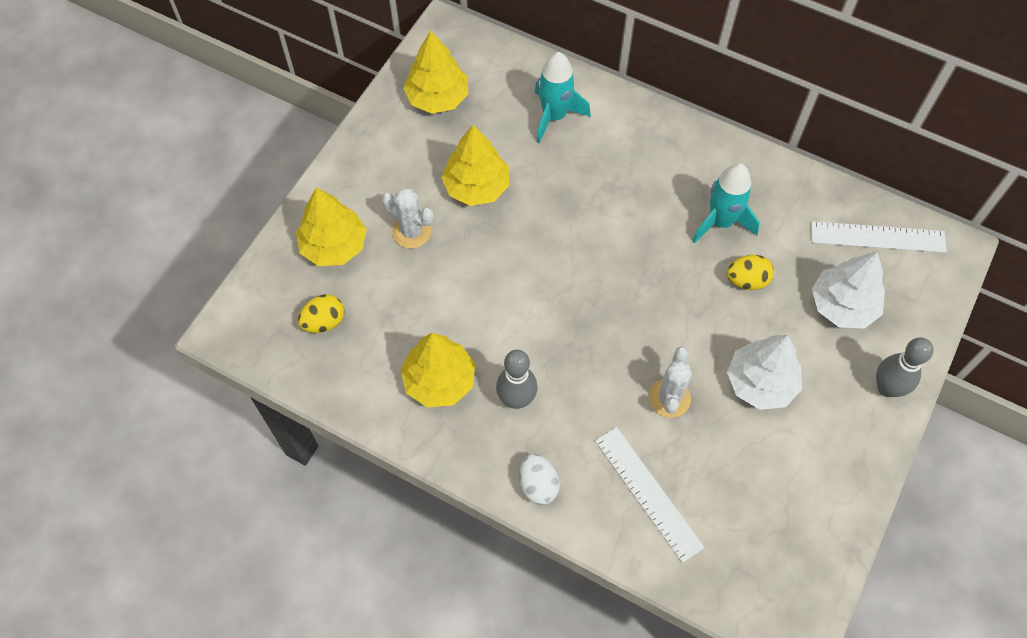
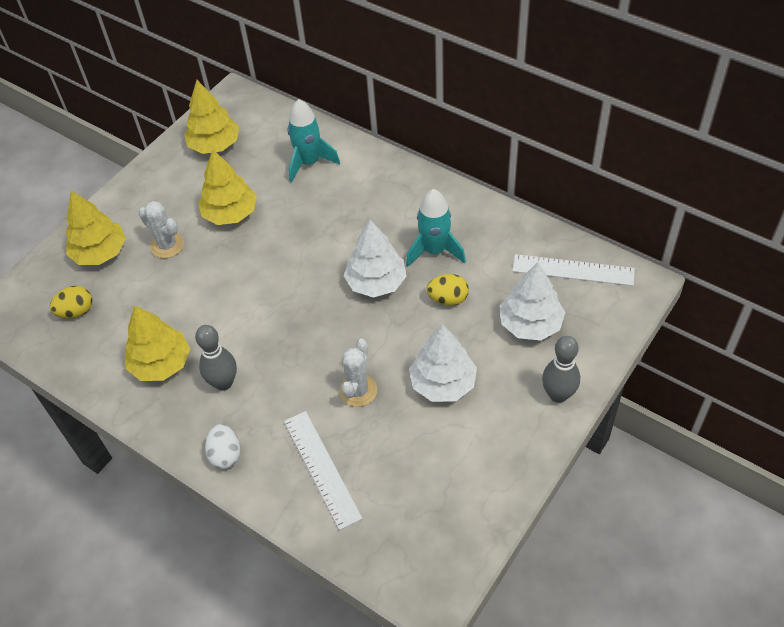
camera: 10 degrees right, 10 degrees down
(663, 265) = (376, 282): none -> white tree

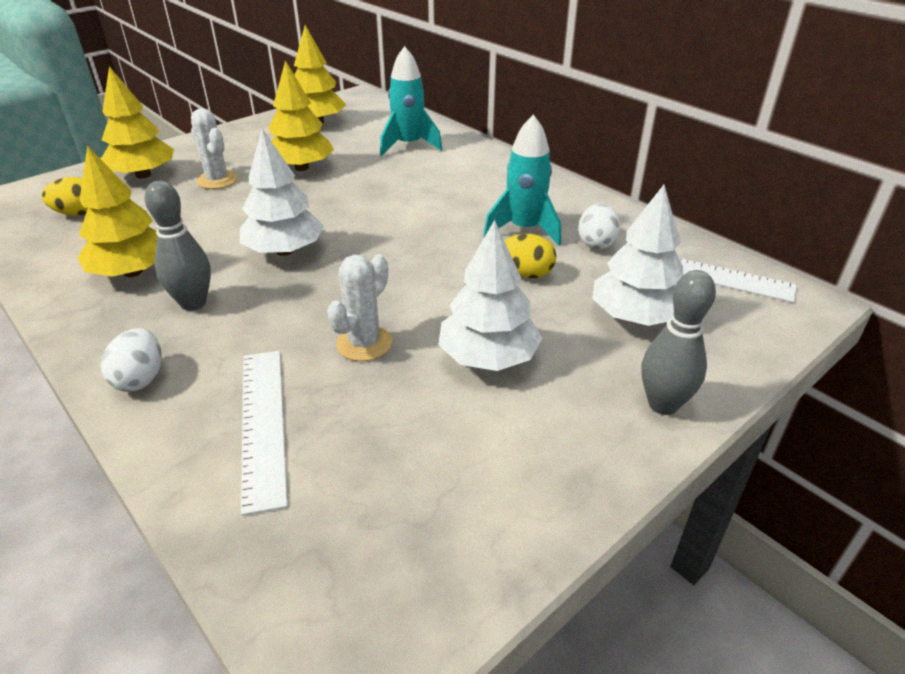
camera: 10 degrees right, 15 degrees down
(376, 282) = (439, 244): white tree -> white tree (284, 251)
(491, 254) = (596, 243): none -> white egg

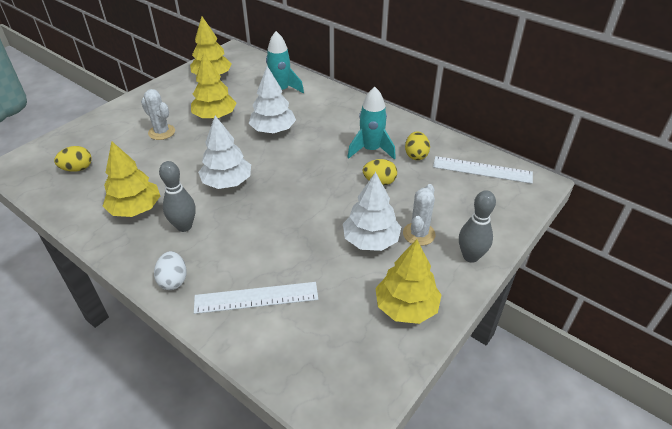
camera: 10 degrees left, 5 degrees up
(143, 175) = (108, 133): yellow tree -> yellow tree (406, 307)
(262, 424) = (256, 298): white ruler -> white ruler turned 75 degrees counterclockwise
(364, 343) = (297, 240): white cactus -> white cactus (419, 234)
(596, 243) = (416, 155): white egg -> yellow egg
(635, 317) = (447, 203): white tree -> white tree (273, 130)

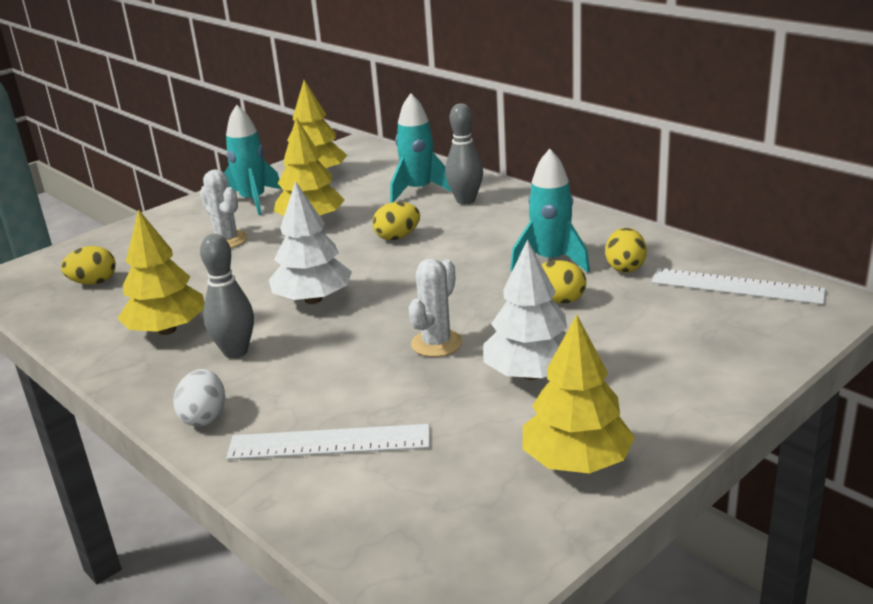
camera: 10 degrees right, 15 degrees down
(173, 98) = (253, 201): none -> turquoise rocket
(273, 130) = (397, 237): white tree -> yellow egg
(419, 234) = (613, 367): white cactus -> white cactus (436, 343)
(470, 256) = (700, 398): grey bowling pin -> grey bowling pin (465, 200)

